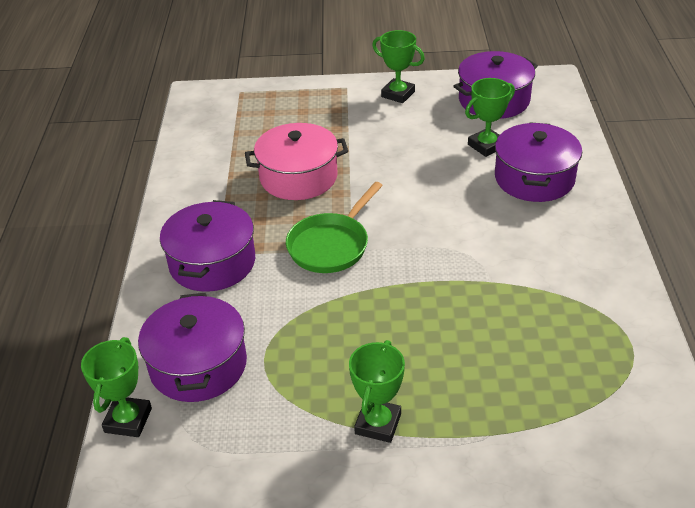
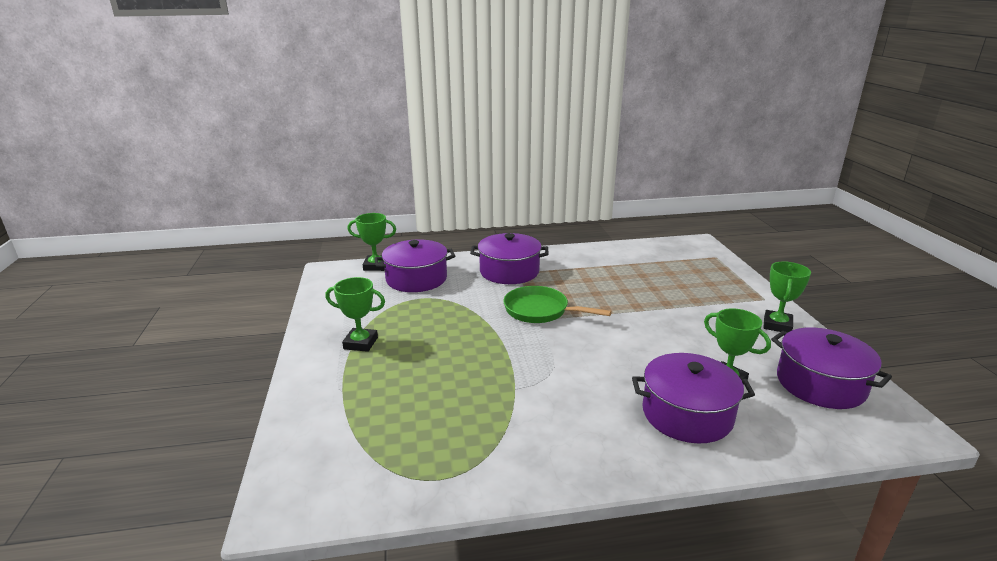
camera: 80 degrees right, 15 degrees down
(298, 177) = (617, 290): pink pot -> none

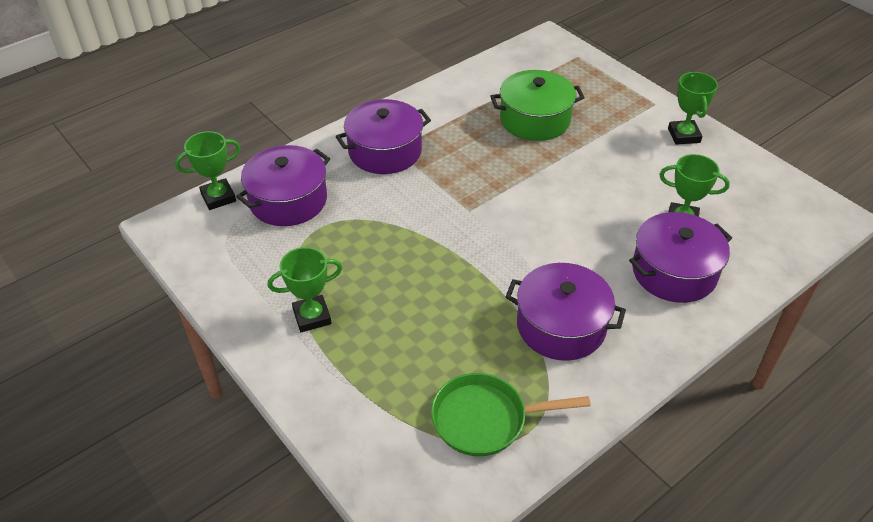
camera: 30 degrees left, 20 degrees up
(540, 311) = (462, 197): green pan -> green pan (485, 419)
(644, 283) = (535, 119): none -> green pot
(820, 384) = (752, 194): purple pot -> purple pot (561, 326)

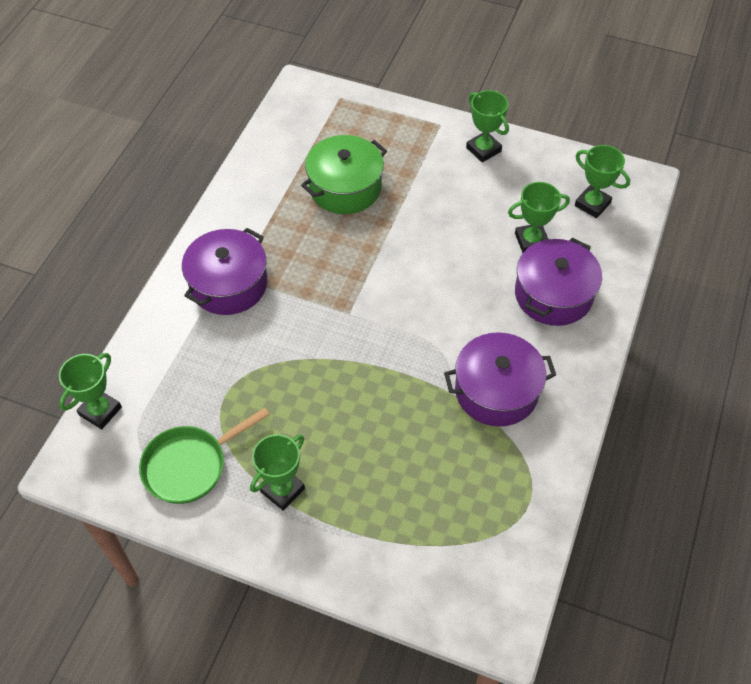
camera: 30 degrees left, 10 degrees up
(288, 200) = (173, 381): purple pot -> none
(485, 419) = (490, 508): green pan -> green pan (190, 465)
(766, 215) = (592, 204): none -> green trophy

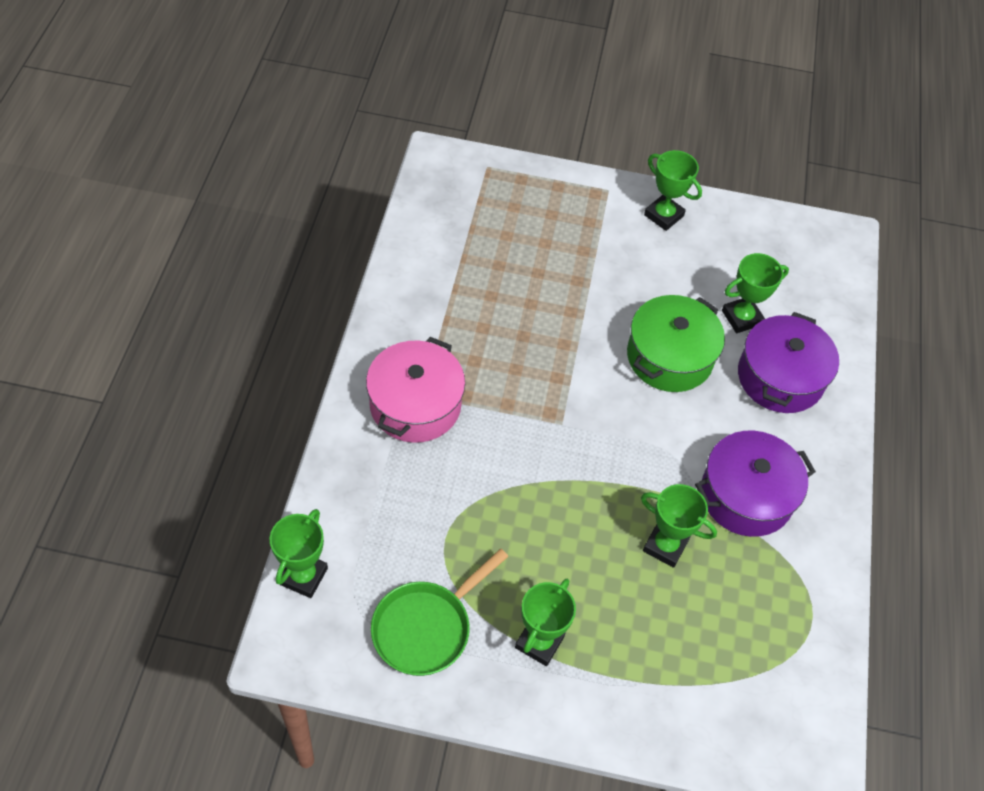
camera: 15 degrees left, 0 degrees up
(228, 284) = (415, 405): purple pot -> pink pot
(345, 187) = (520, 275): green pot -> green pot (669, 357)
(592, 204) = (796, 268): green trophy -> green trophy (665, 546)

